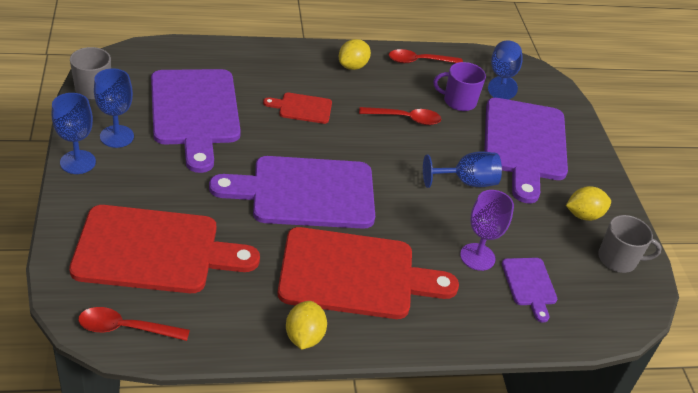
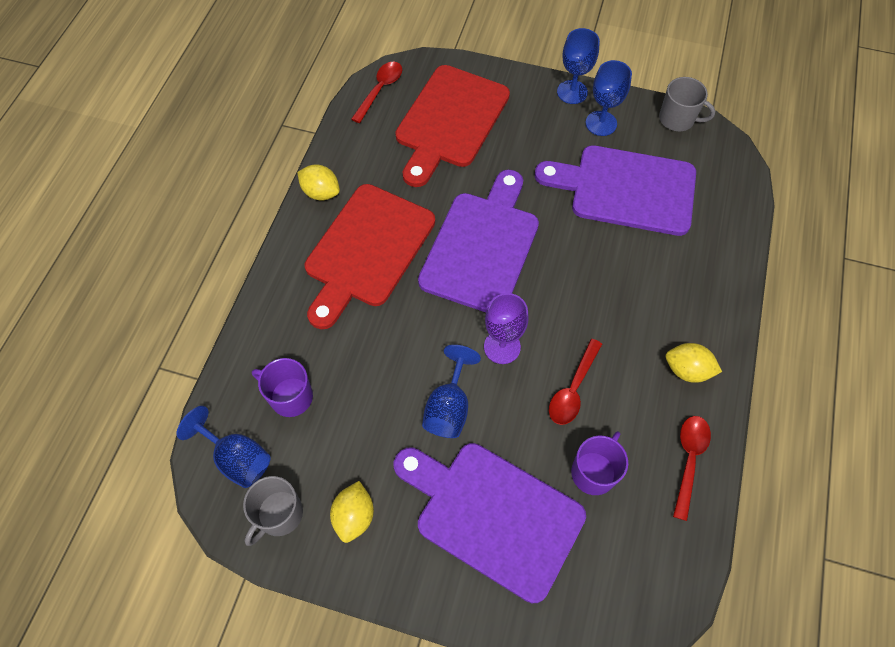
camera: 120 degrees right, 20 degrees up
(302, 108) = (614, 287): red cutting board -> none
(352, 66) = (687, 370): yellow lemon -> yellow lemon turned 45 degrees counterclockwise
(477, 257) = (344, 365): purple goblet -> purple goblet (502, 347)
(502, 77) = (636, 564): blue goblet -> blue goblet (237, 458)
(529, 284) = (290, 396): purple cutting board -> purple mug

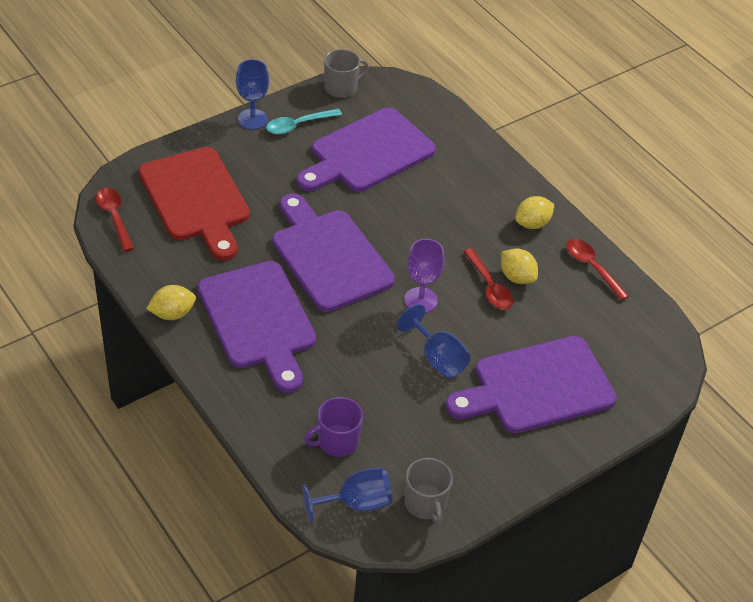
camera: 55 degrees left, 15 degrees down
(354, 516) = (468, 461): yellow lemon -> yellow lemon (517, 277)
(367, 250) = (258, 320): red cutting board -> purple cutting board
(594, 472) = (556, 317): purple mug -> none
(601, 123) = (298, 125): blue goblet -> turquoise spoon

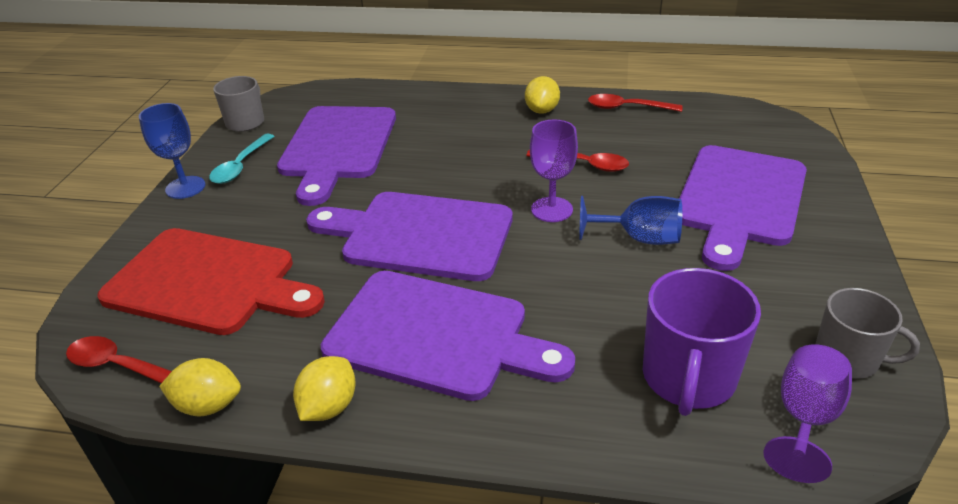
camera: 40 degrees left, 10 degrees down
(337, 441) = (688, 378): purple mug -> purple mug, size x1.51
(356, 503) = (805, 418): blue goblet -> purple goblet
(517, 277) = (591, 146): yellow lemon -> yellow lemon (208, 405)

